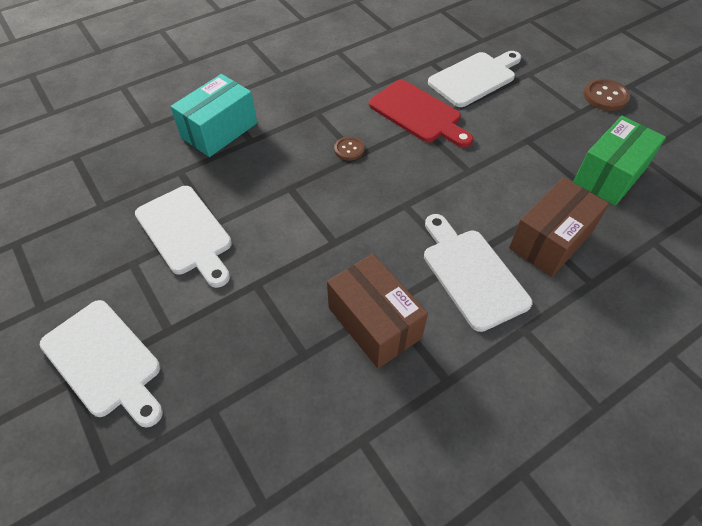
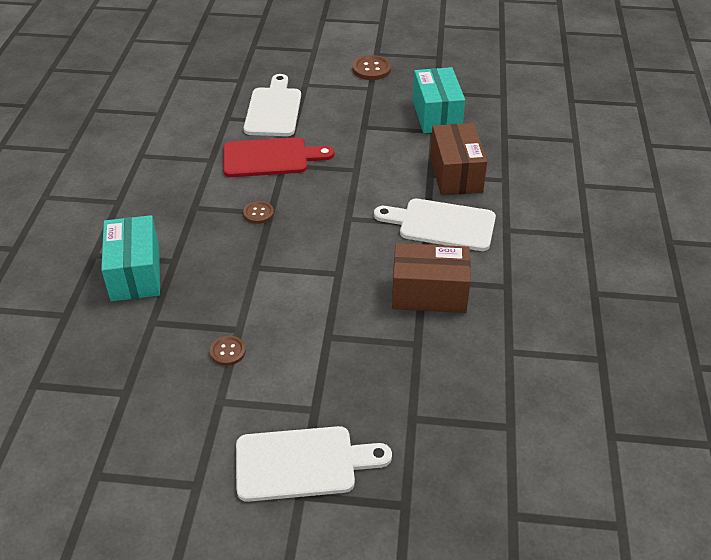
camera: 50 degrees left, 10 degrees down
(186, 233) = (228, 351): white cutting board -> brown button
(610, 175) = (436, 115): green box -> turquoise box

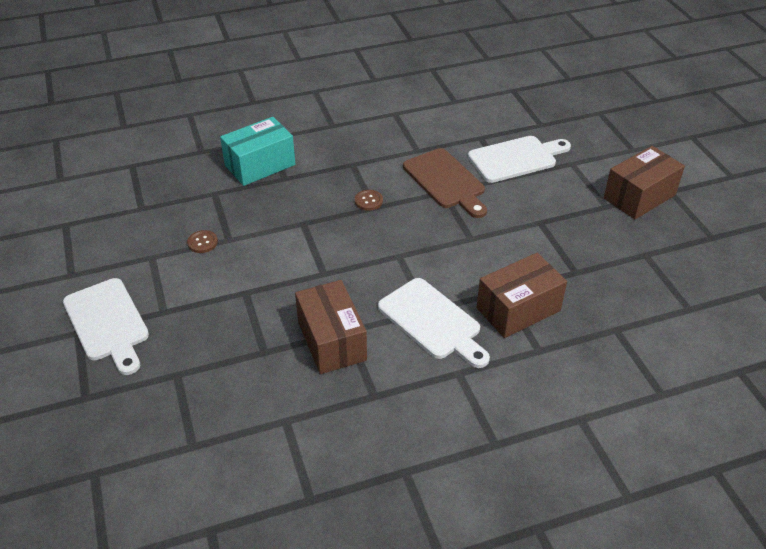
camera: 65 degrees right, 0 degrees up
(270, 158) = (446, 181): red cutting board -> brown cutting board
(371, 69) = (639, 196): brown button -> brown box
(436, 115) = (605, 266): turquoise box -> none
(441, 225) = (432, 321): white cutting board -> white cutting board turned 150 degrees clockwise

